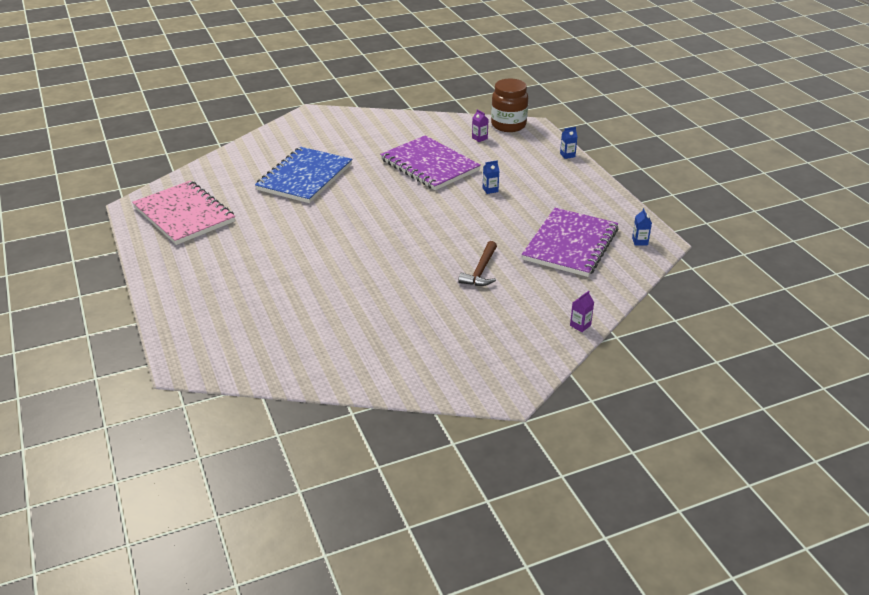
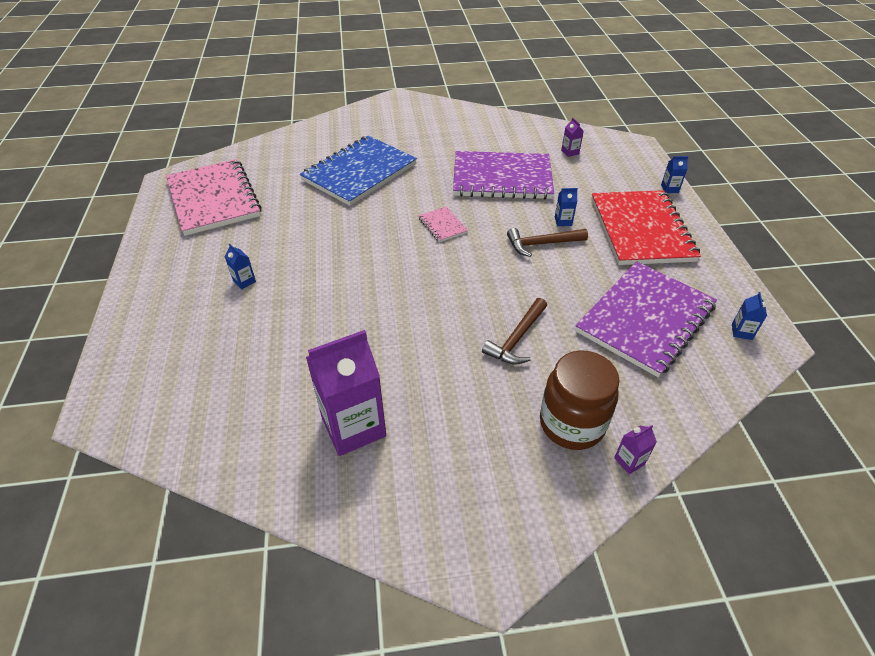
camera: 15 degrees right, 10 degrees up
(248, 268) = (244, 281): none -> blue carton
(382, 340) = (353, 427): none -> purple carton
(394, 206) = (442, 225): none -> pink notebook
(429, 165) = (502, 178): purple notebook -> purple notebook turned 60 degrees counterclockwise
(478, 208) = (541, 244): none -> brown hammer
(508, 125) = (608, 141): brown jar -> brown jar (571, 424)
(552, 187) = (641, 229): none -> red notebook

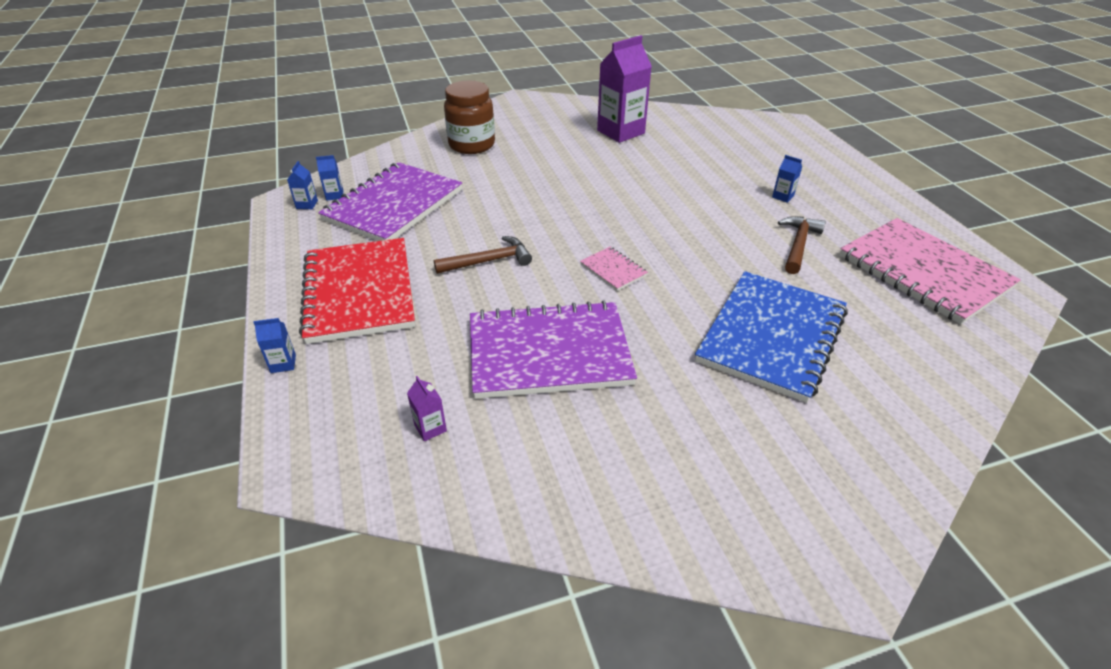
camera: 170 degrees right, 5 degrees down
(517, 339) = (513, 182): brown hammer -> brown hammer (798, 244)
(563, 221) = (460, 292): blue carton -> blue carton (334, 195)
(629, 461) = (436, 134): purple carton -> none

